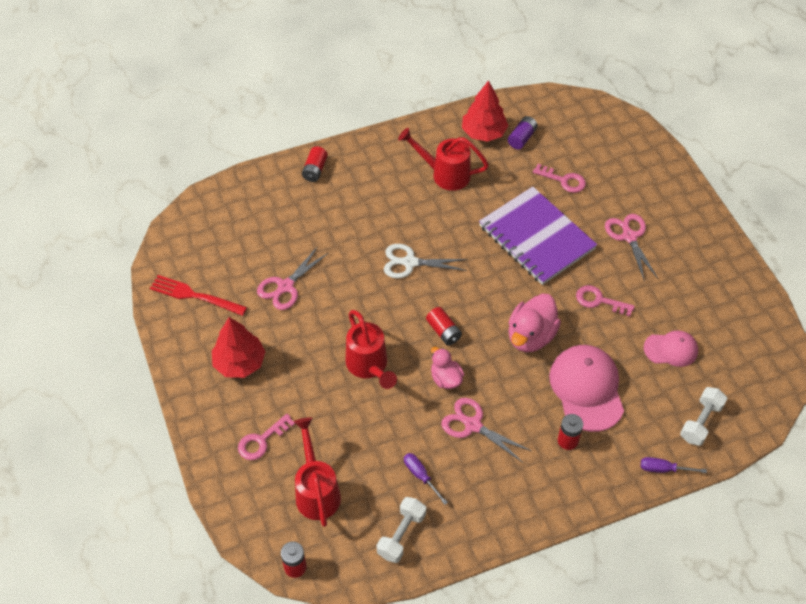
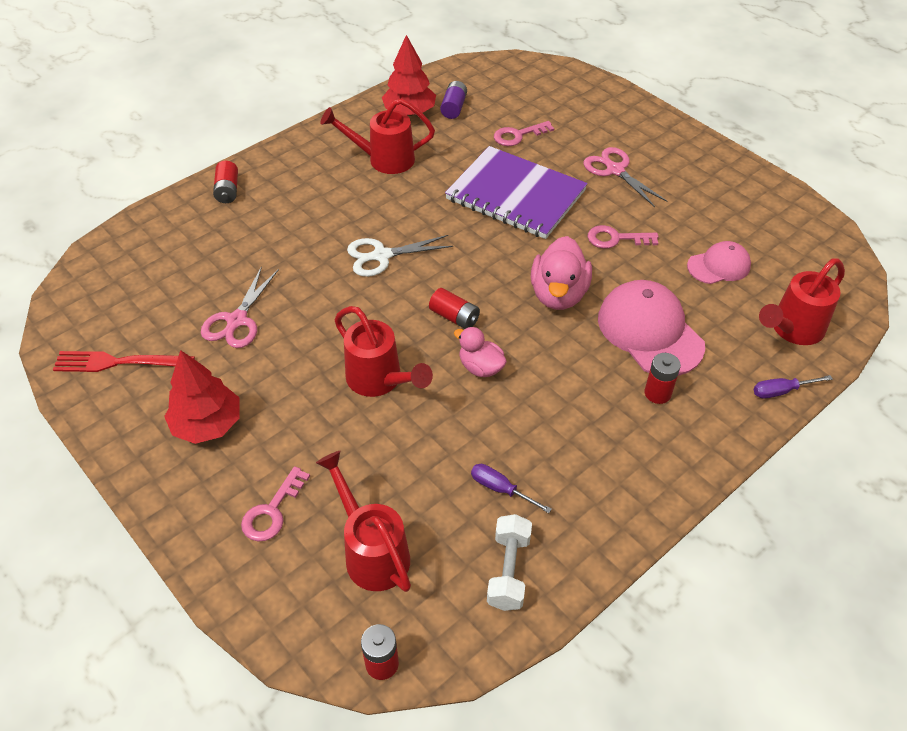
camera: 20 degrees left, 5 degrees down
(473, 425) = (538, 410): pink scissors -> none
(563, 180) = (518, 135): pink key -> pink key turned 150 degrees clockwise
(700, 422) = (792, 329): white dumbbell -> red watering can

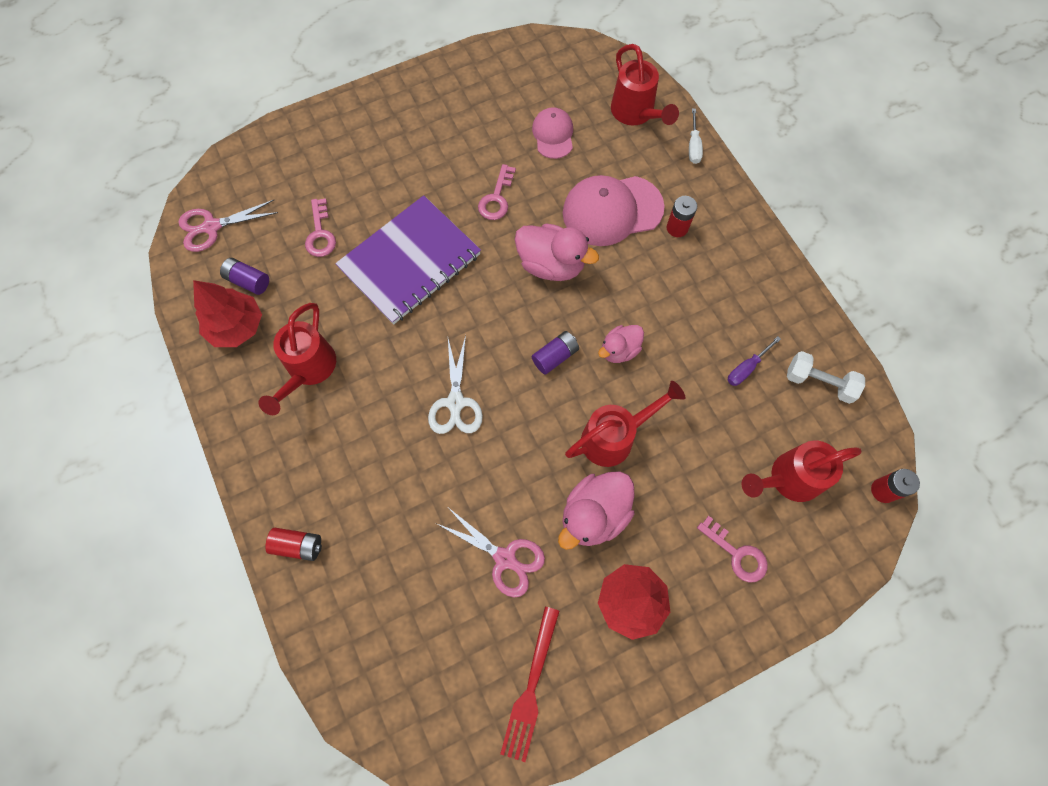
camera: 75 degrees left, 20 degrees up
(292, 379) = (594, 514): none -> pink duck
(454, 317) = (555, 356): red battery -> purple battery
(615, 170) = (405, 168): pink scissors -> pink scissors (212, 227)
(781, 391) = (693, 146): purple screwdriver -> white screwdriver

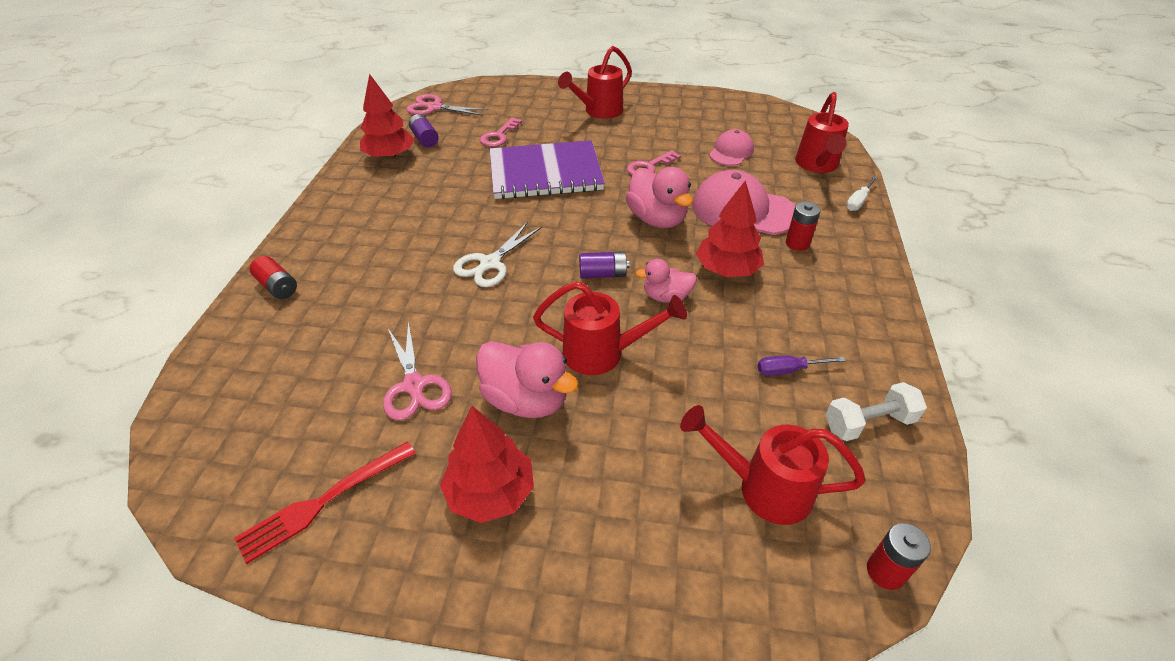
camera: 35 degrees right, 25 degrees down
(308, 370) = (407, 197): red watering can -> red watering can (599, 111)
(594, 514) = (526, 400): pink duck -> pink duck turned 135 degrees counterclockwise
(644, 291) = (727, 270): none -> red tree
(737, 554) = (643, 522): pink key -> none
(819, 382) = (869, 423): white dumbbell -> white dumbbell turned 75 degrees counterclockwise

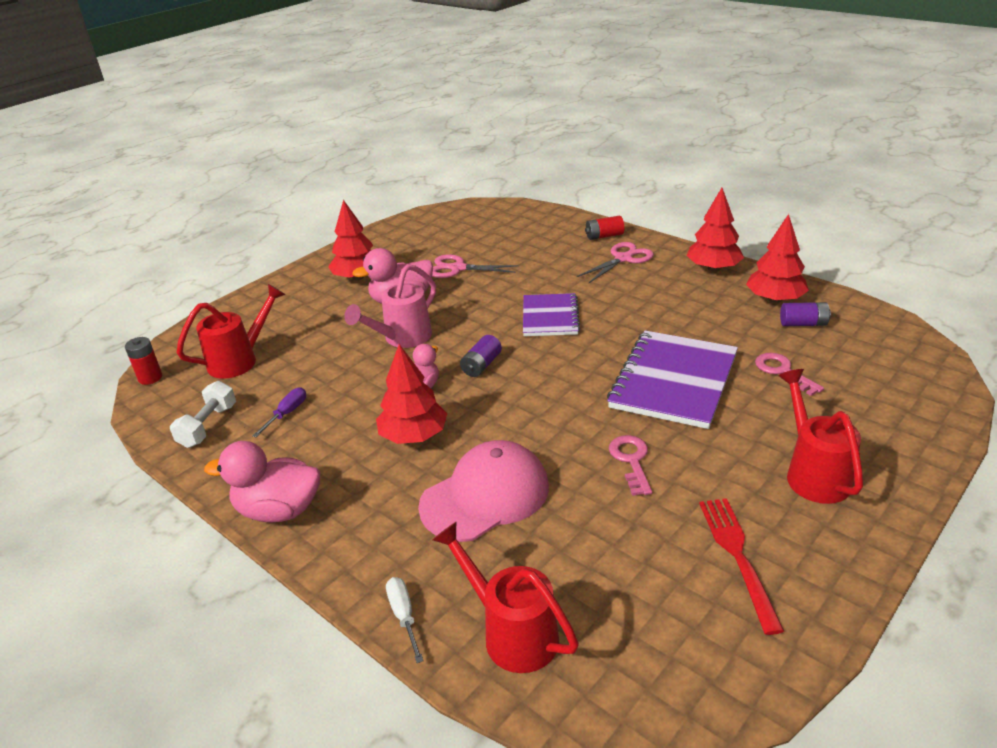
camera: 125 degrees right, 10 degrees down
(323, 502) = (411, 236): red fork -> red fork (737, 556)
(341, 196) = (713, 268): none -> red tree
(434, 107) = (888, 343): pink scissors -> pink scissors (623, 259)
(490, 263) = (550, 317): white scissors -> purple notebook
(602, 353) = (402, 338): red watering can -> pink watering can
(657, 219) = (527, 425): pink duck -> pink duck (279, 510)
(731, 152) = (614, 556): pink cap -> none
(797, 243) = (396, 505): red battery -> none

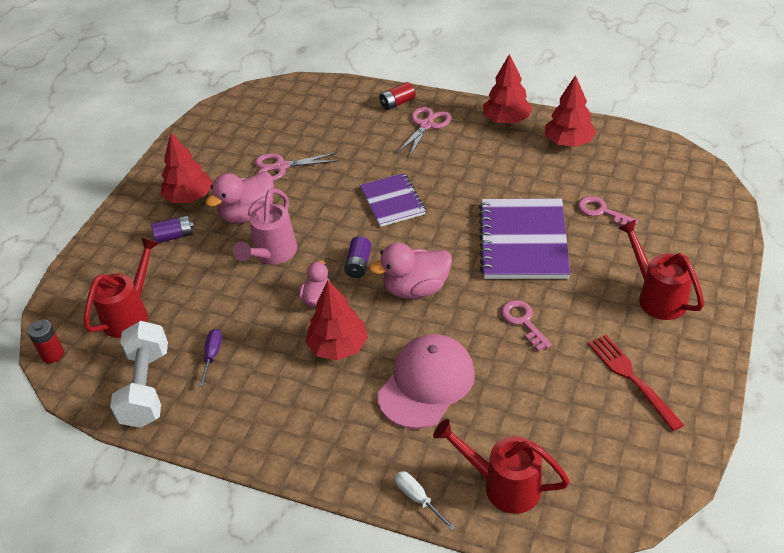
camera: 20 degrees left, 10 degrees up
(208, 426) = (146, 387): white dumbbell -> white dumbbell, size x1.54
(279, 510) = (264, 445): pink duck -> pink duck (415, 289)
(803, 324) = (599, 162): purple battery -> purple battery (175, 236)

